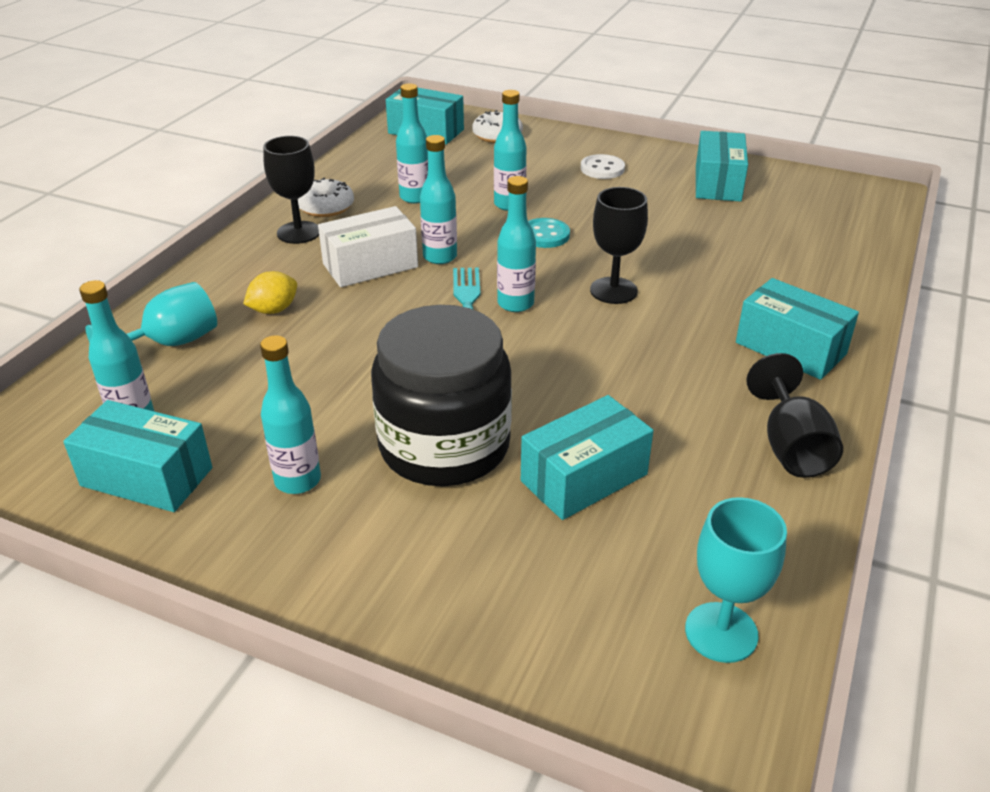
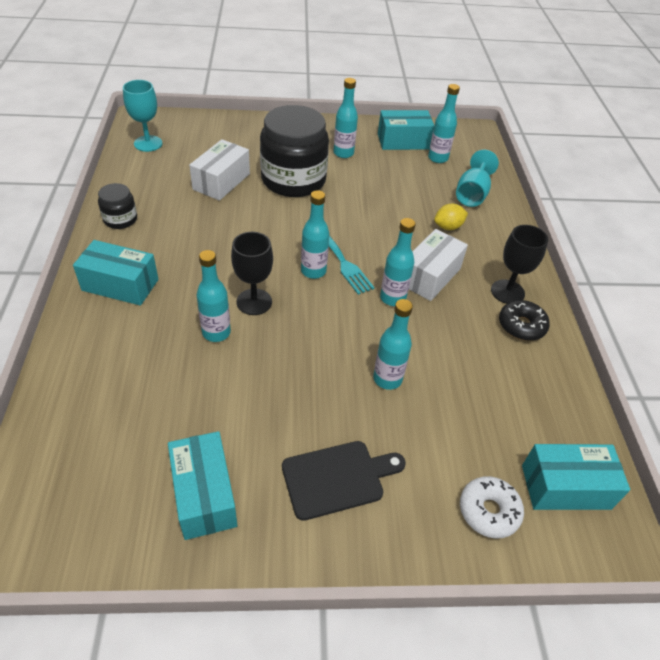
camera: 150 degrees right, 10 degrees up
(274, 310) = (448, 227): yellow lemon -> yellow lemon turned 45 degrees clockwise
(326, 207) = (521, 326): white donut -> black donut
(415, 197) = (469, 362): turquoise bottle -> turquoise bottle (216, 332)
(545, 235) = (334, 347): turquoise button -> none
(584, 478) = (221, 181): turquoise box -> white box
(602, 169) = (337, 478): white button -> black cutting board
(791, 447) = (120, 219): black goblet -> black jar

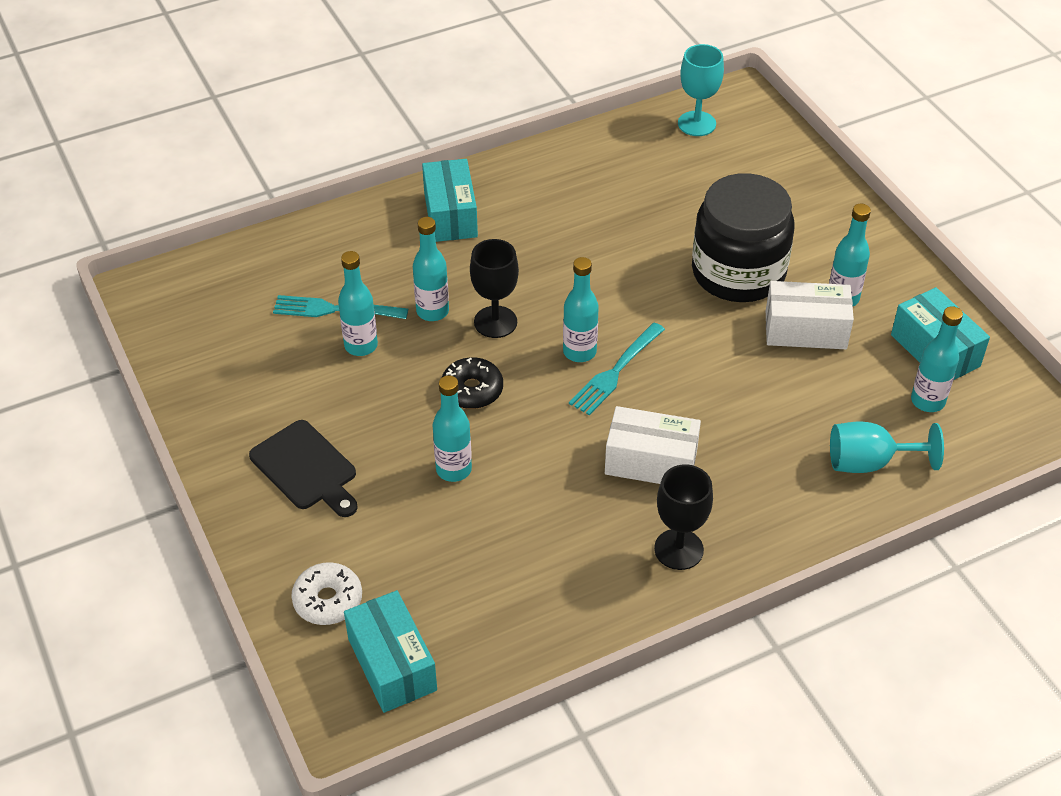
camera: 70 degrees right, 0 degrees up
(120, 219) = (546, 168): black jar -> none
(165, 394) = (335, 309): none -> turquoise fork
(204, 494) = (243, 382): turquoise box -> none
(221, 181) = (678, 213): white box -> white box (805, 330)
(392, 298) = (584, 437): turquoise bottle -> turquoise bottle (361, 346)
(448, 227) = (768, 455): yellow lemon -> none
(521, 326) = (623, 577): black donut -> black donut (472, 390)

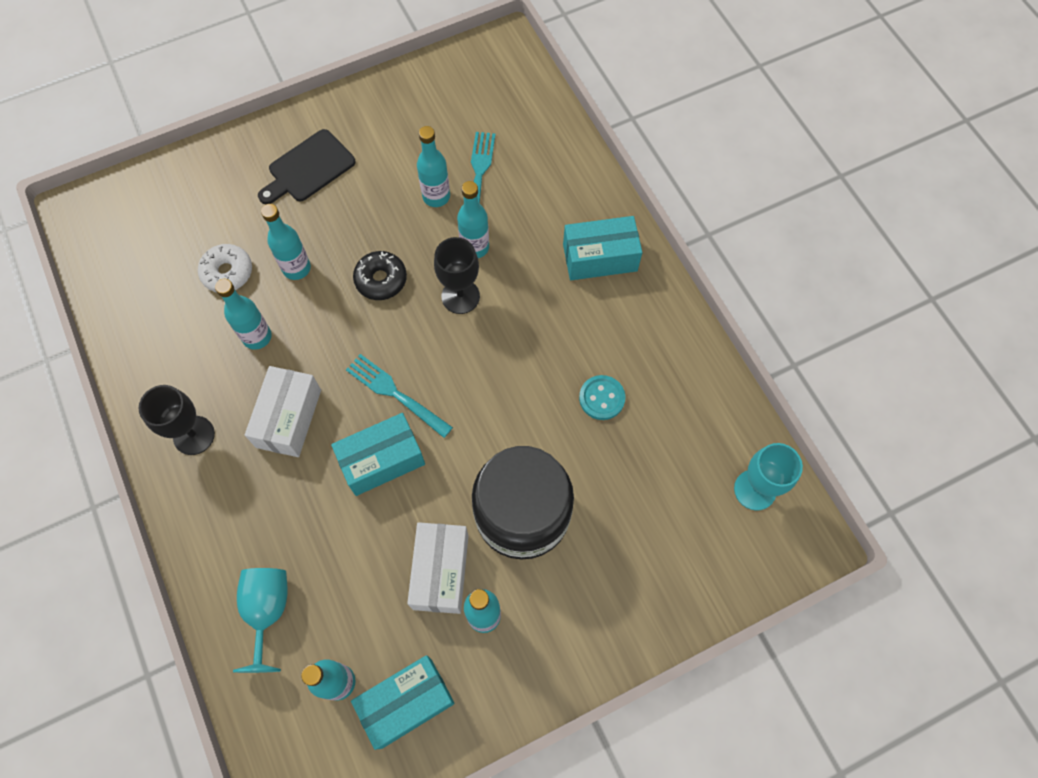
camera: 90 degrees right, 20 degrees up
(328, 600) = (184, 191): white donut -> white donut (227, 272)
(392, 664) = (122, 234): turquoise box -> turquoise box (382, 460)
(579, 352) = (421, 364): turquoise bottle -> turquoise bottle (257, 337)
(612, 217) = (602, 398): none -> turquoise button

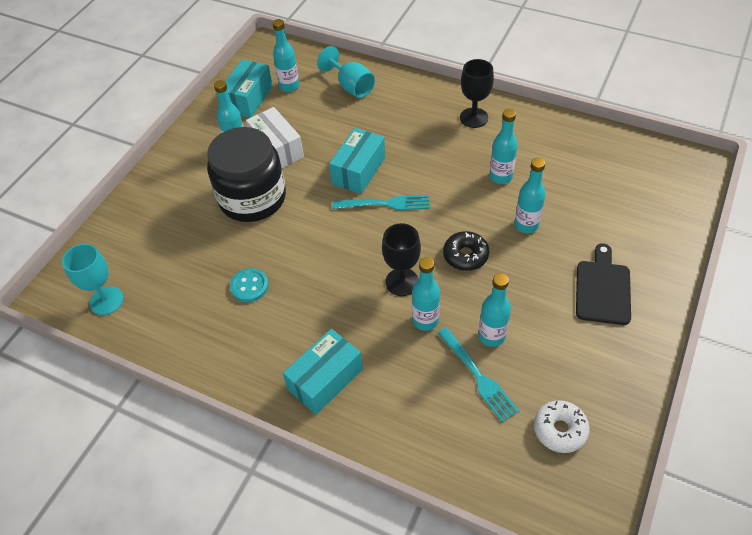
camera: 145 degrees right, 15 degrees down
(227, 272) = (563, 194): white donut -> white donut (560, 430)
(289, 418) = (433, 155): white box -> none

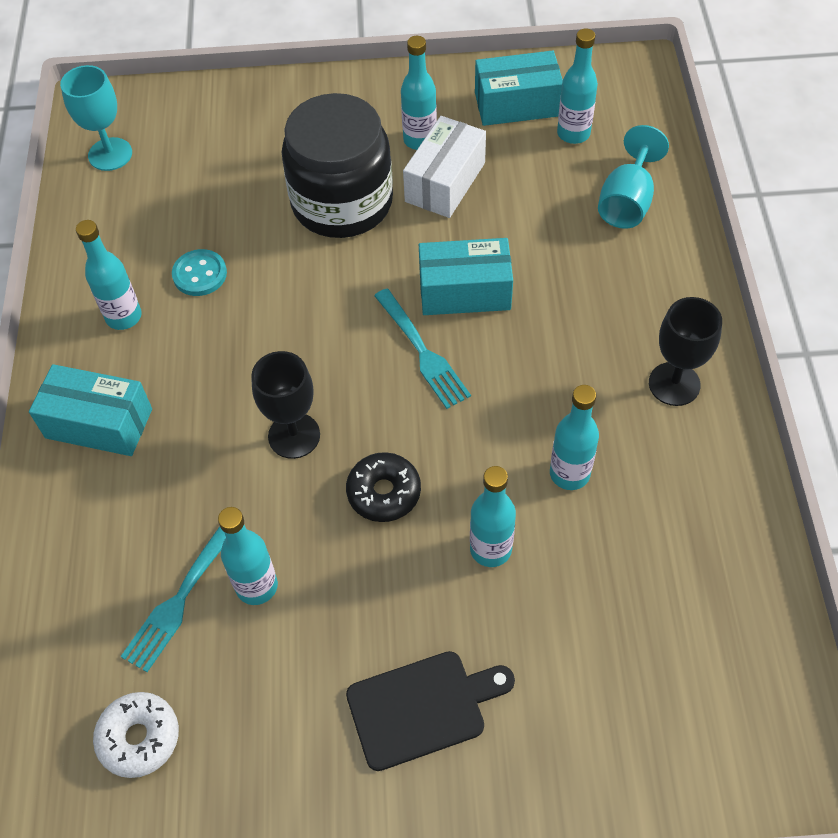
camera: 60 degrees right, 5 degrees up
(425, 320) = (243, 492): turquoise bottle -> turquoise bottle (124, 317)

